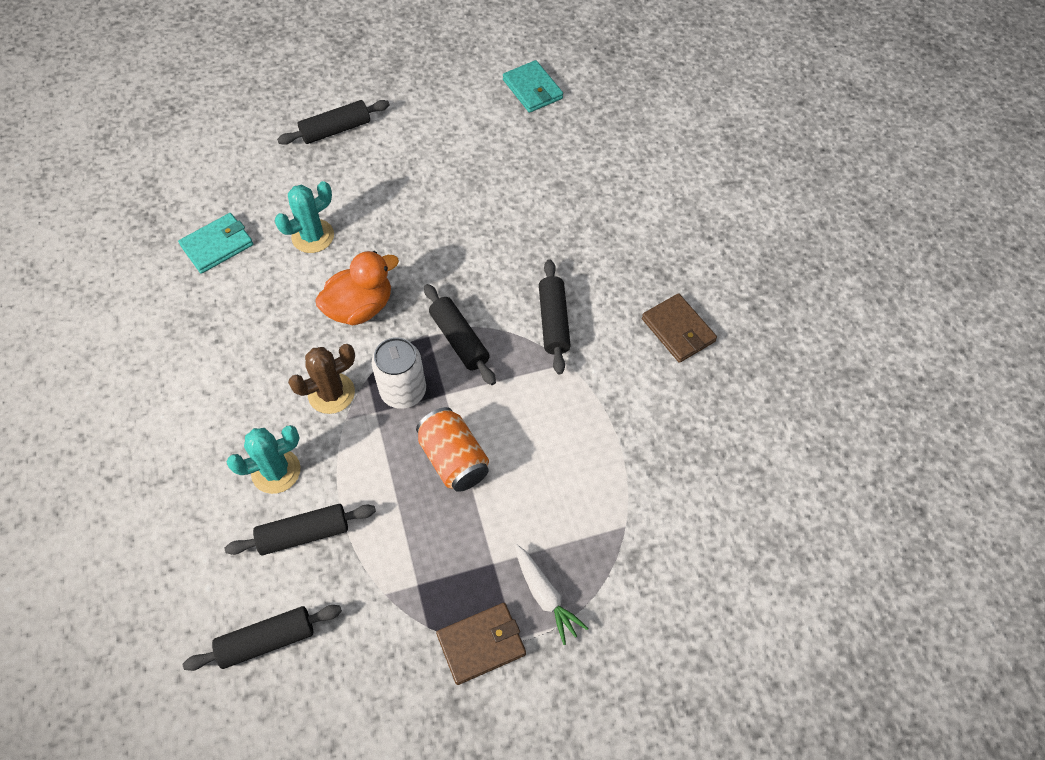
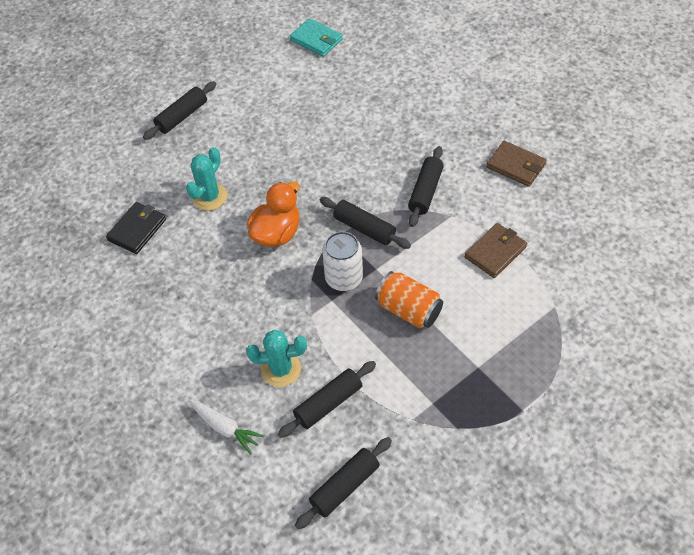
camera: 20 degrees left, 5 degrees down
(217, 245) = (137, 229): turquoise wallet -> black wallet
(276, 471) = (281, 369): turquoise cactus -> turquoise cactus turned 45 degrees clockwise
(331, 393) = (290, 300): brown cactus -> none
(481, 644) = (501, 423): brown wallet -> brown wallet (495, 252)
(545, 596) = (527, 373): white carrot -> white carrot (225, 428)
(554, 322) = (425, 191): black rolling pin -> black rolling pin turned 45 degrees clockwise

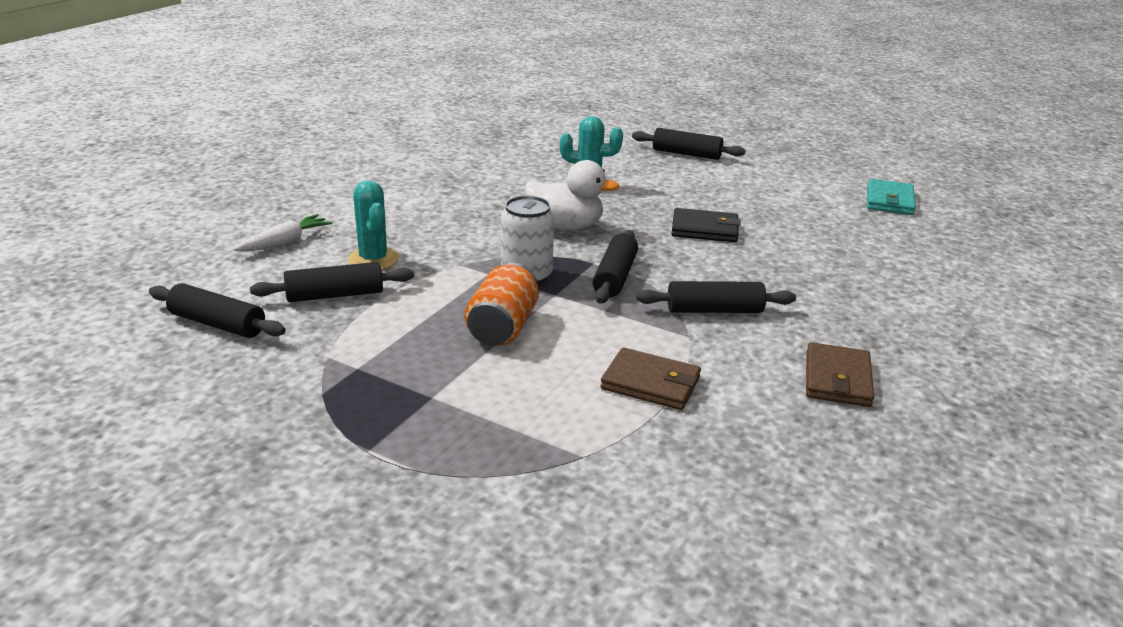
camera: 65 degrees right, 25 degrees down
(137, 229) = (518, 160): black wallet -> black wallet (705, 229)
(225, 428) = (285, 242): white carrot -> white carrot turned 150 degrees counterclockwise
(276, 233) = (565, 226): orange duck -> white duck
(328, 403) = (335, 295): black rolling pin -> black rolling pin turned 45 degrees counterclockwise

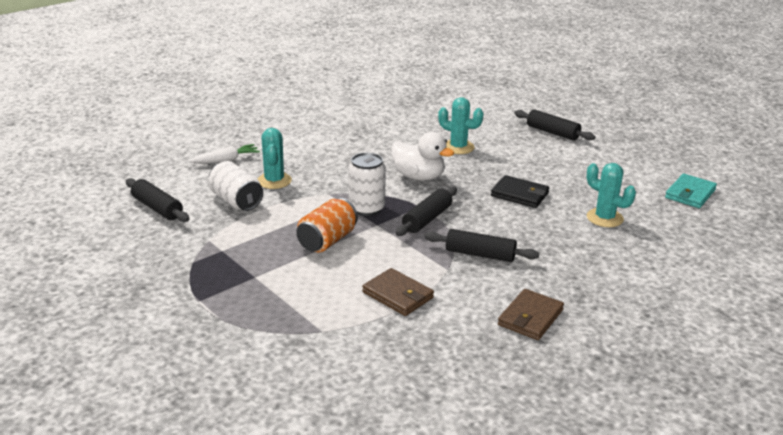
camera: 20 degrees right, 0 degrees up
(335, 295) = (236, 201): black rolling pin -> white can
(822, 242) = (604, 218): none -> turquoise cactus

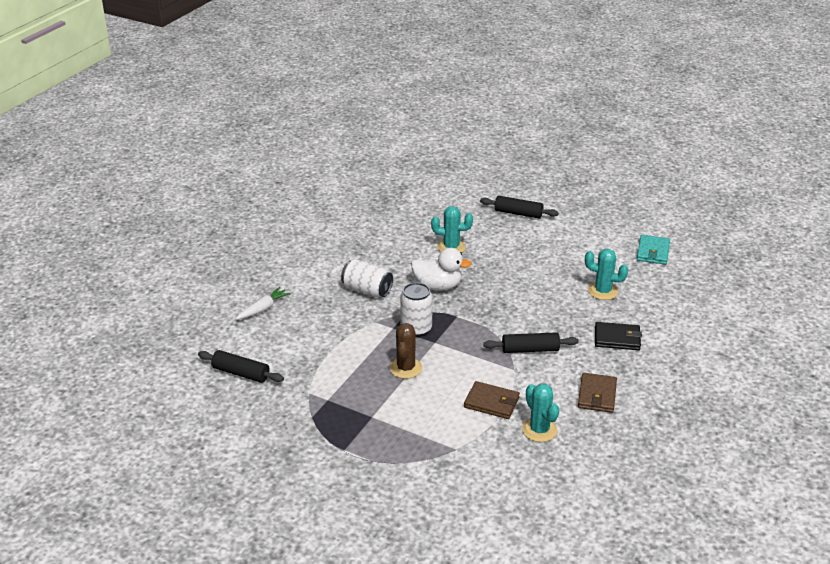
camera: 20 degrees left, 5 degrees up
(236, 201) = (303, 349): white can -> white can (367, 290)
(274, 181) = (320, 320): turquoise cactus -> turquoise cactus (539, 430)
(327, 241) = (406, 368): orange can -> brown cactus
(427, 219) = (470, 327): black rolling pin -> none
(520, 194) = (527, 284): black wallet -> black wallet (617, 338)

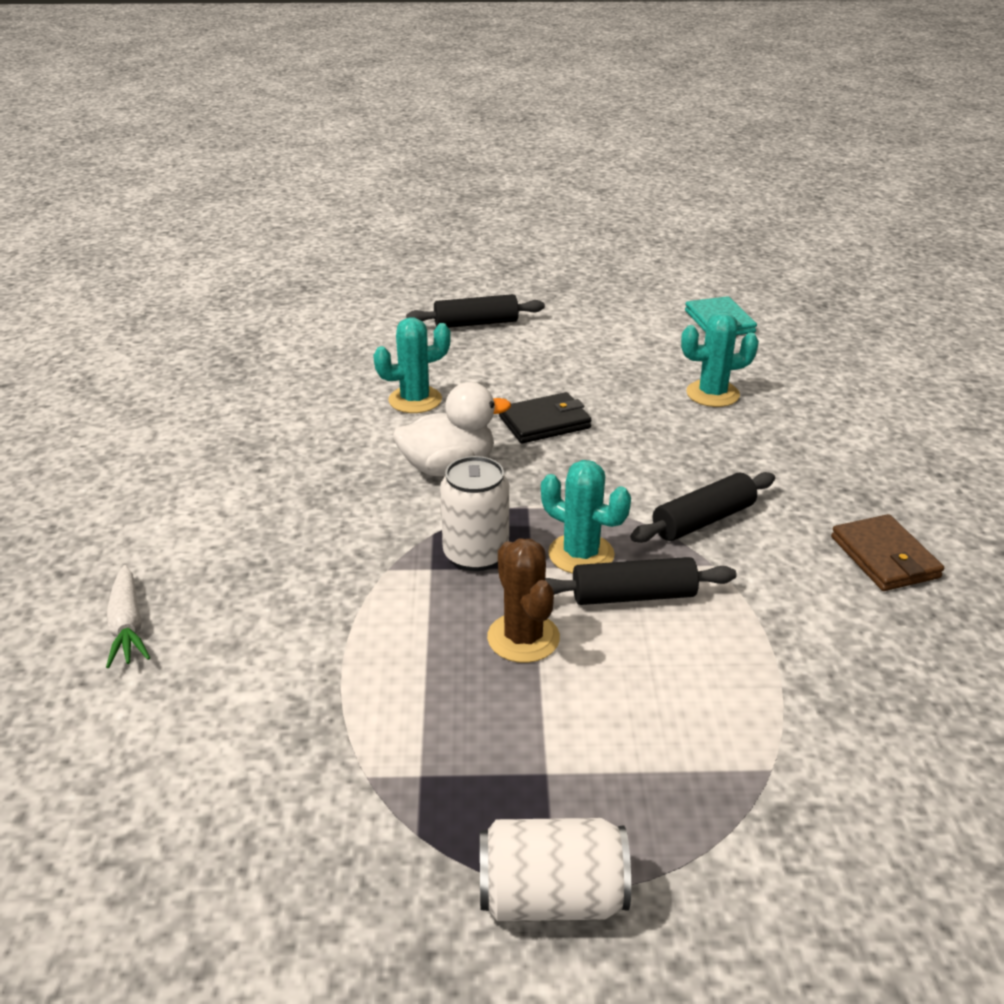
camera: 30 degrees left, 0 degrees up
(241, 373) = (169, 797): black rolling pin -> black rolling pin (633, 596)
(263, 309) = (127, 626): white carrot -> white carrot turned 150 degrees clockwise
(367, 290) = (324, 516): white can -> white can (551, 896)
(492, 402) = (739, 642): brown wallet -> none
(539, 430) = (869, 660): turquoise cactus -> turquoise cactus (581, 554)
(617, 338) = (810, 455): black wallet -> black wallet (544, 422)

